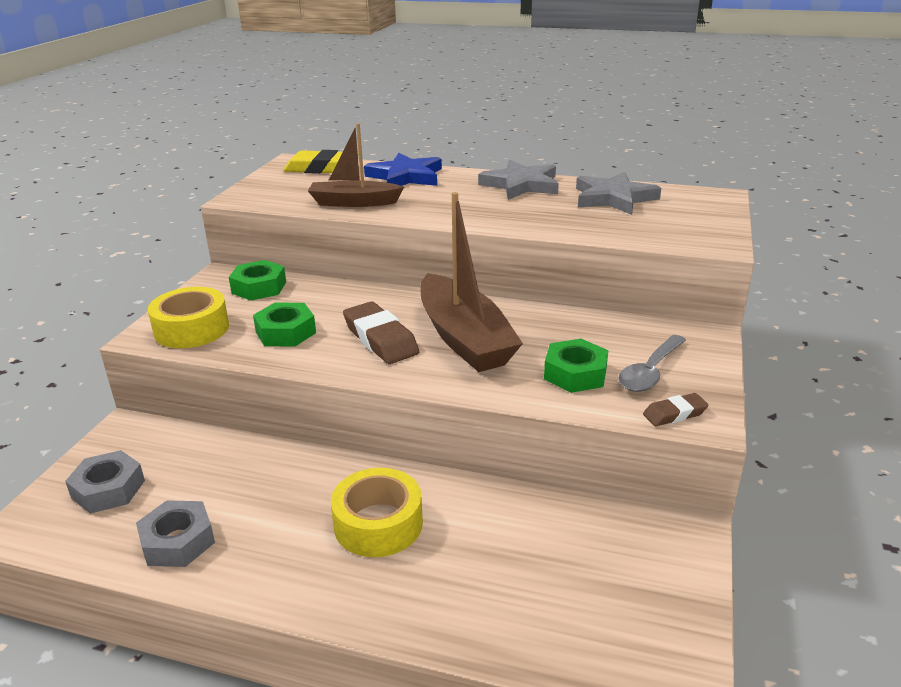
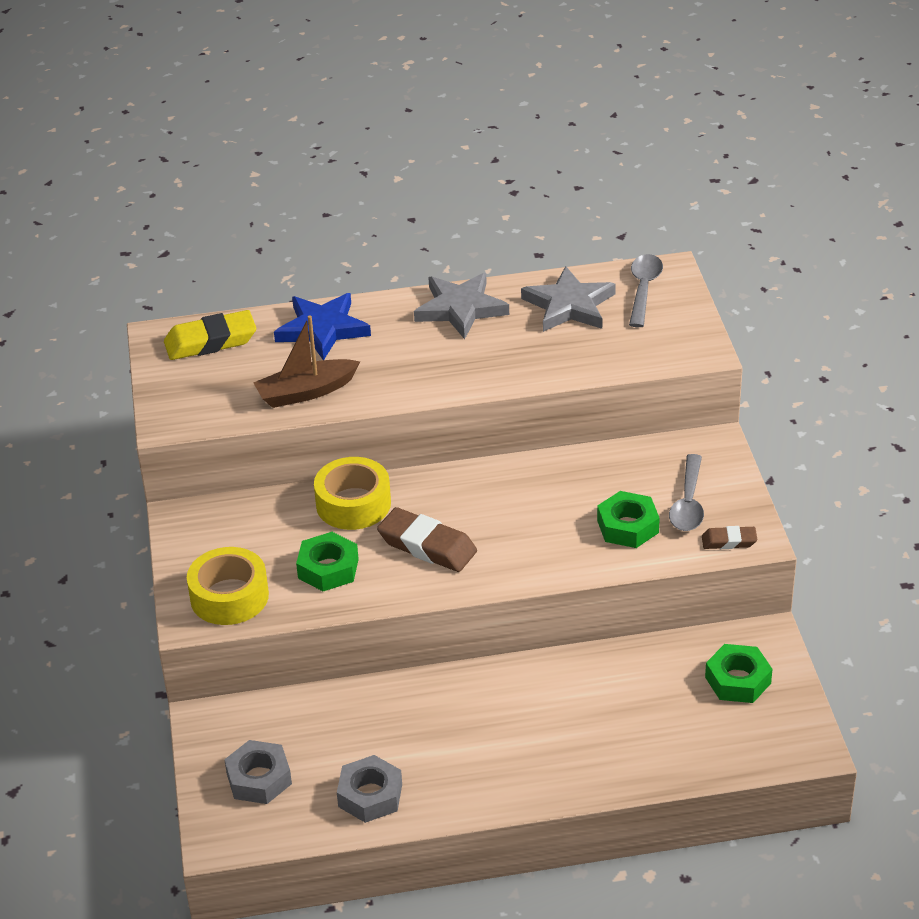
camera: 25 degrees left, 10 degrees up
(259, 287) = (242, 521): green nut -> green nut (738, 680)
(378, 524) = (523, 719): yellow tape -> yellow tape (353, 504)
(464, 338) = (504, 519): brown boat -> none
(674, 414) = (729, 541): brown eraser -> brown eraser turned 45 degrees clockwise
(688, 201) = (643, 289): none -> grey spoon

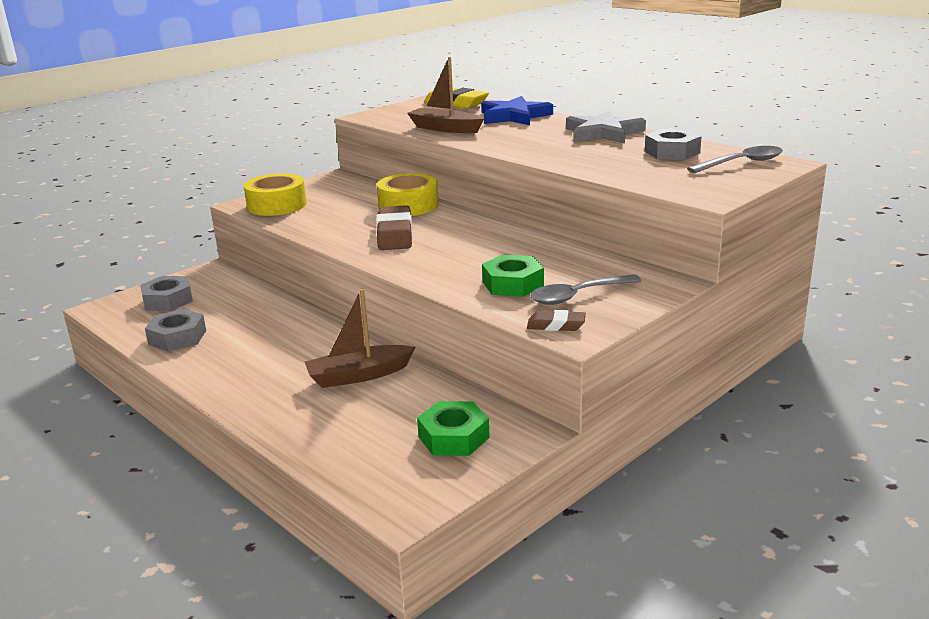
camera: 55 degrees right, 15 degrees down
(328, 568) = (335, 218): green nut -> none
(569, 305) = (672, 152): grey star -> grey nut
(583, 695) = (358, 375): none -> brown boat
(729, 541) = (556, 325): brown eraser -> brown eraser turned 45 degrees counterclockwise

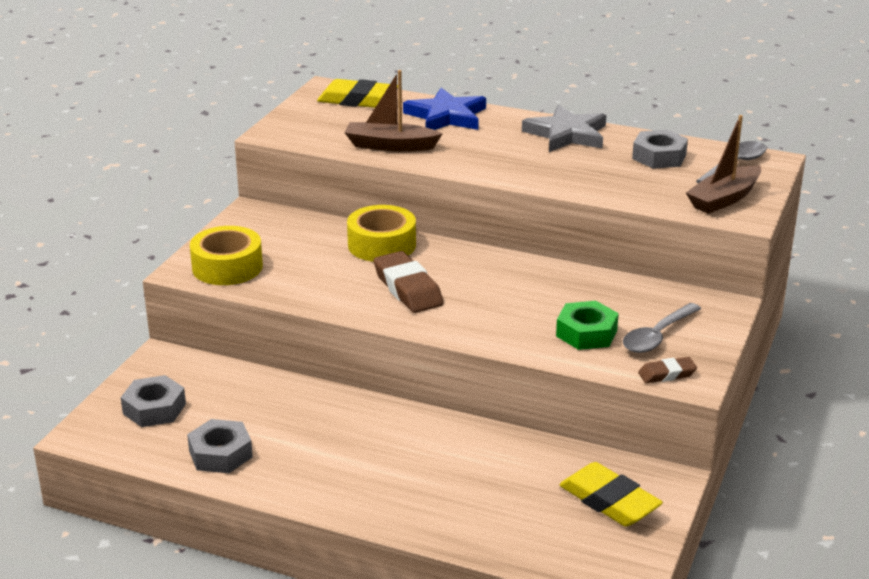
camera: 25 degrees left, 5 degrees up
(358, 375) = (462, 457): brown boat -> brown boat (724, 199)
(453, 437) = (609, 501): green nut -> yellow eraser

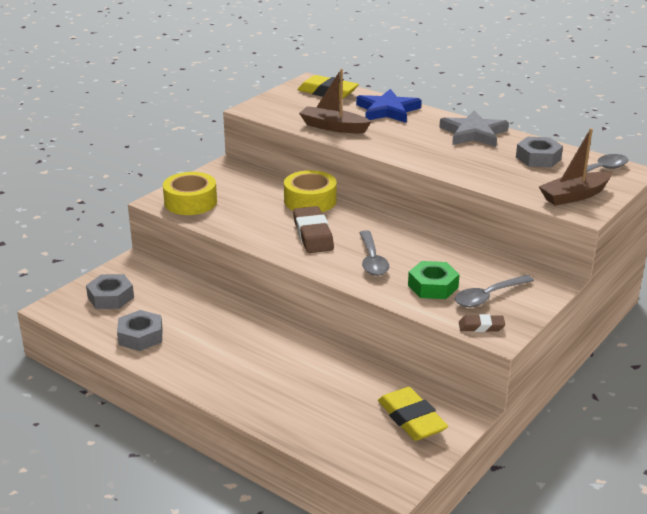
camera: 15 degrees right, 0 degrees up
(497, 311) = (372, 260): none -> grey spoon

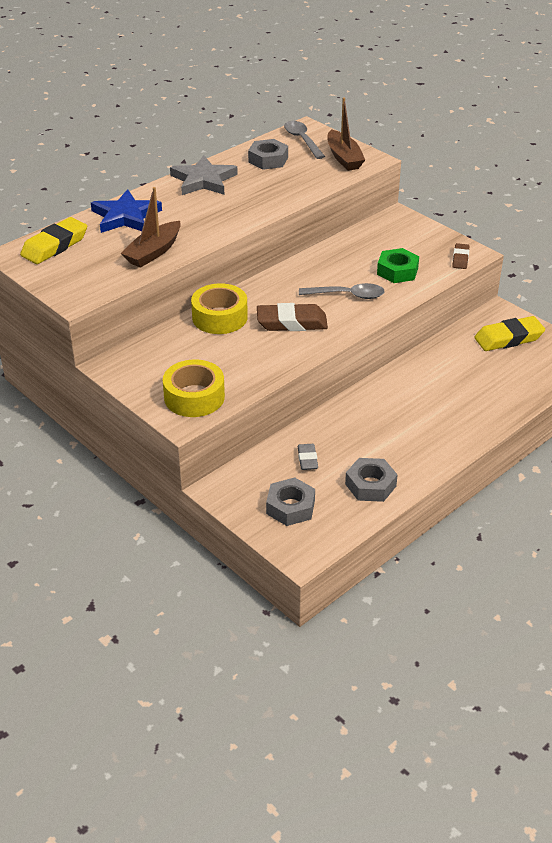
camera: 80 degrees left, 10 degrees up
(174, 300) = (307, 459): none -> grey eraser
(488, 297) = (417, 248): grey spoon -> none

